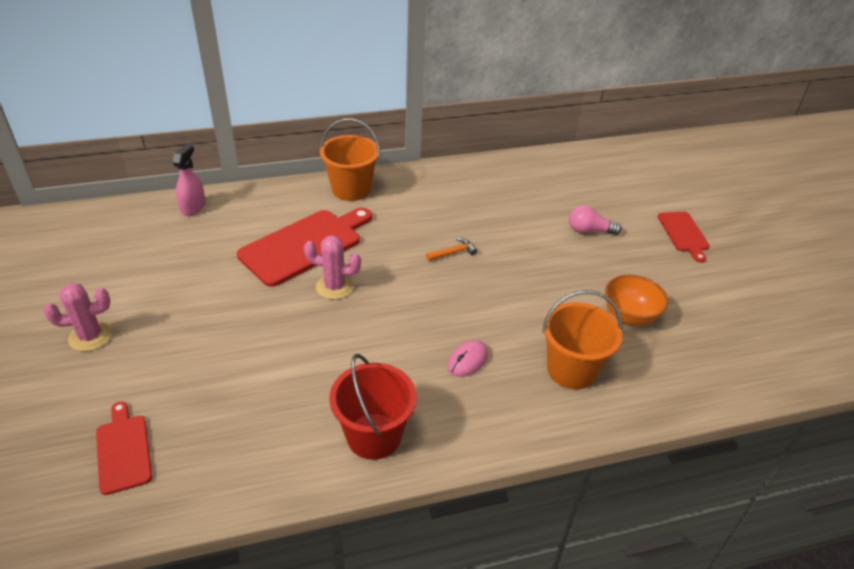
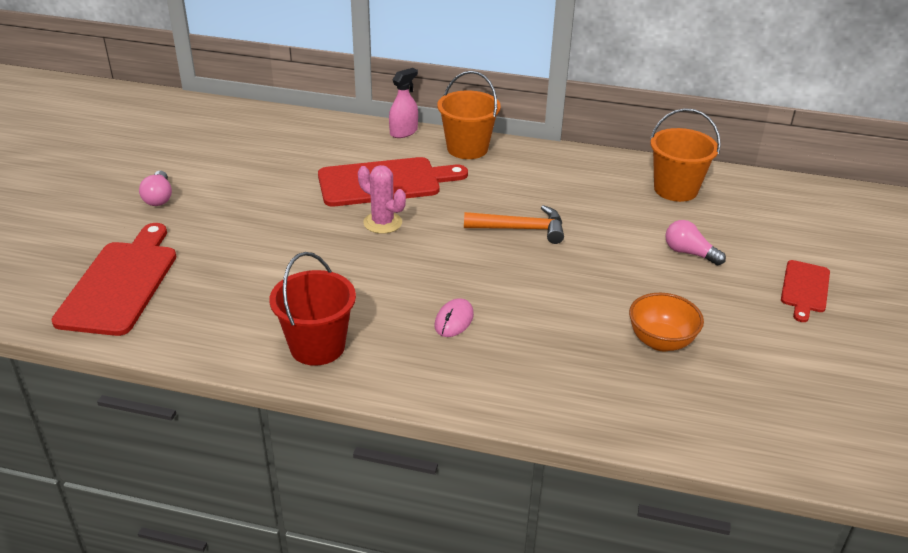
camera: 30 degrees right, 5 degrees down
(90, 336) = (159, 198): pink cactus -> pink light bulb
(123, 450) = (120, 283): red cutting board -> red cutting board, size x1.80
(193, 207) = (313, 126): pink spray bottle -> pink spray bottle (403, 132)
(453, 252) = (521, 229): orange hammer -> orange hammer, size x1.81
(467, 360) = (454, 320): pink mouse -> pink mouse turned 45 degrees counterclockwise
(571, 370) = (551, 364): orange bucket -> orange bucket (675, 189)

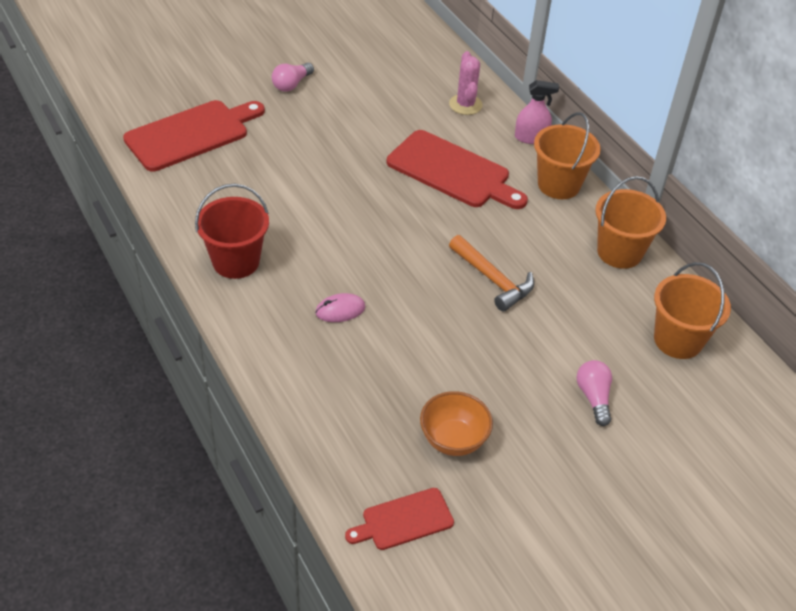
camera: 45 degrees right, 10 degrees up
(382, 223) = (403, 203): pink cactus -> pink cactus (465, 105)
(566, 164) = (619, 252): none -> orange bucket
(805, 289) = (641, 500): red cutting board -> red cutting board (404, 520)

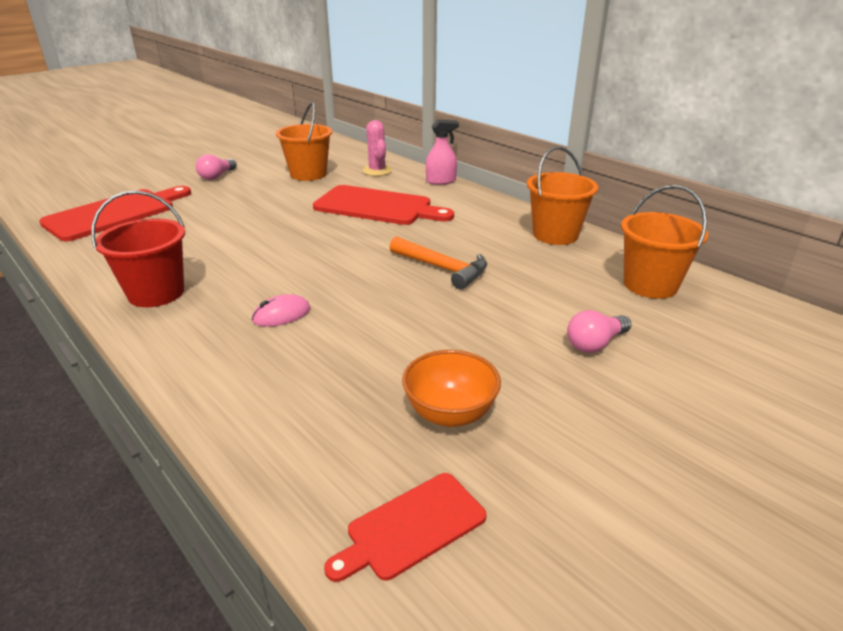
camera: 10 degrees left, 15 degrees down
(558, 185) = (477, 203): orange bucket -> orange bucket (308, 174)
(593, 397) = (595, 344): pink light bulb -> pink light bulb turned 105 degrees counterclockwise

